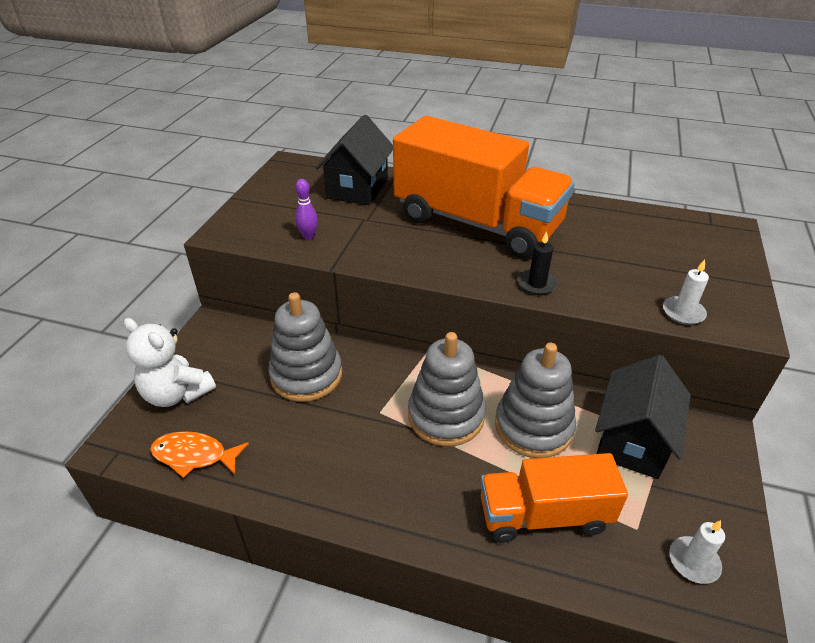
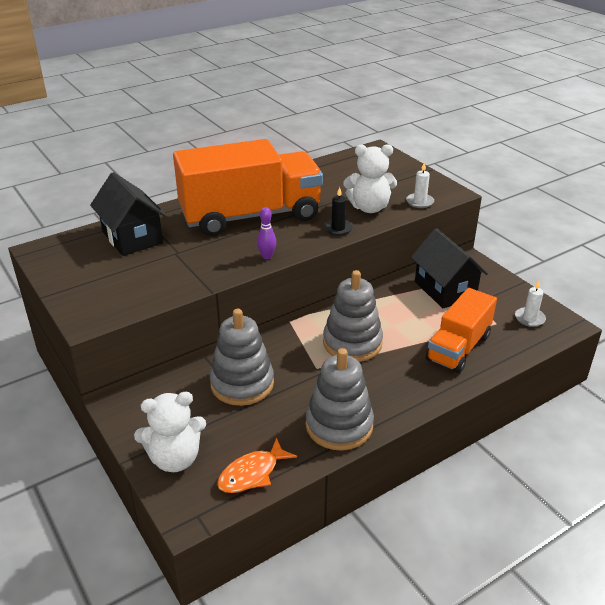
camera: 50 degrees left, 5 degrees down
(308, 236) = (158, 284): purple bowling pin -> purple bowling pin (267, 256)
(533, 427) = (398, 316): grey stacking toy -> grey stacking toy (339, 425)
(608, 283) = (369, 208): none -> white teddy bear

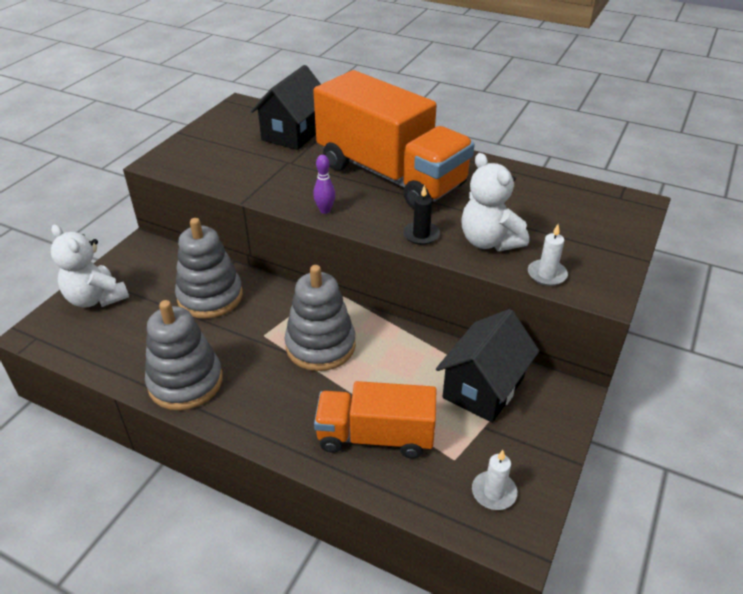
camera: 60 degrees right, 5 degrees up
(252, 473) = (96, 349): orange fish -> none

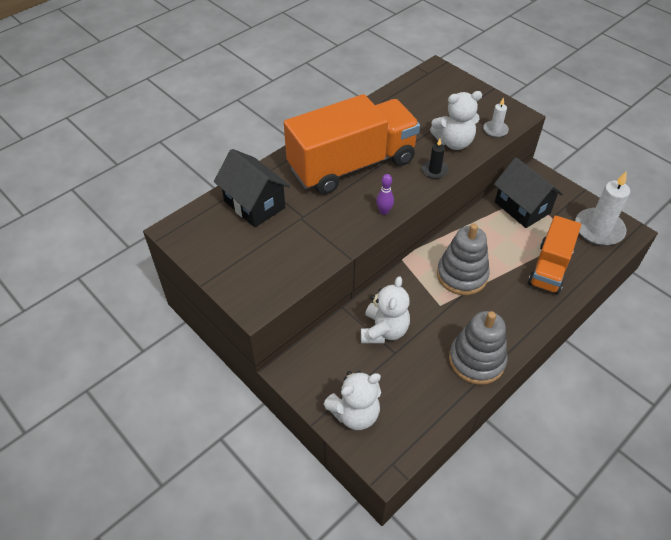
camera: 70 degrees left, 10 degrees up
(210, 297) = (384, 330): grey stacking toy -> white teddy bear
(493, 492) = (598, 229): white candle -> white candle, size x1.95

